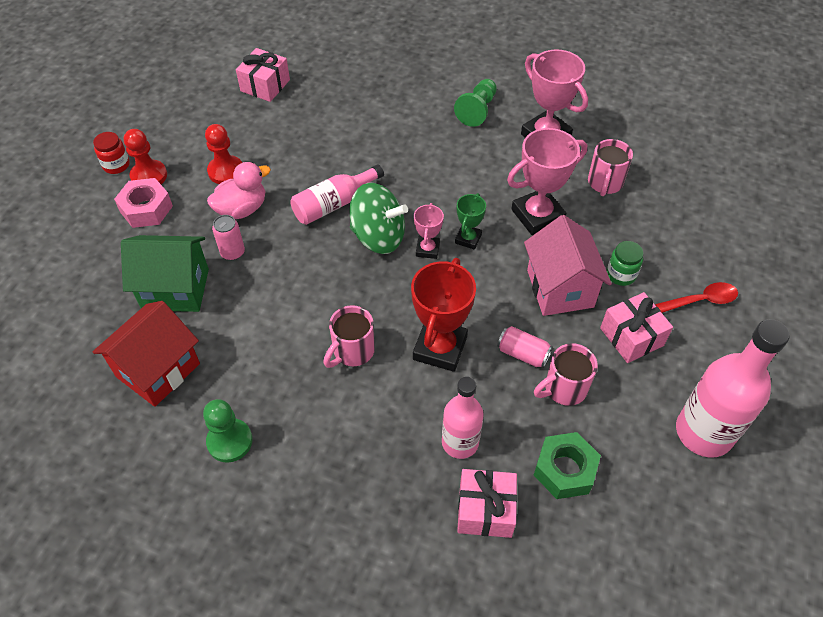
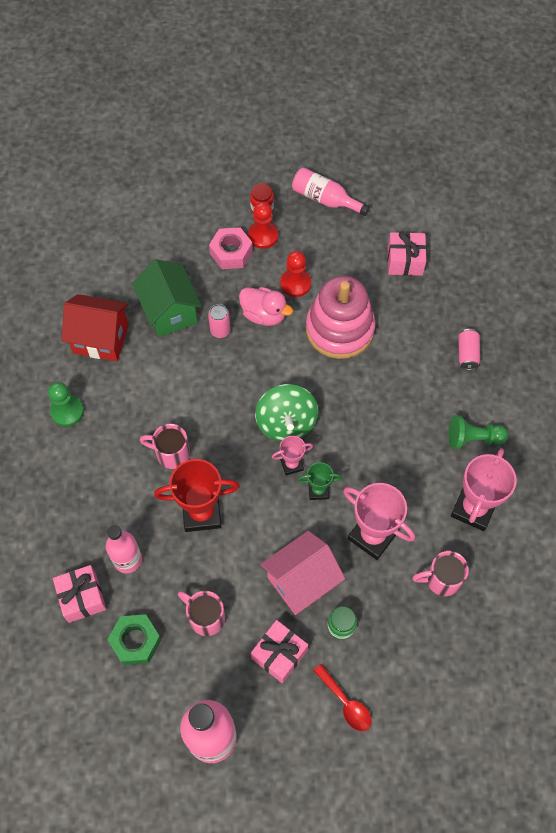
camera: 65 degrees right, 10 degrees up
(302, 157) = (339, 329): none -> pink stacking toy
(334, 204) = (303, 375): pink bottle -> pink bottle (325, 199)
(523, 354) = (224, 575): pink can -> pink can (467, 354)

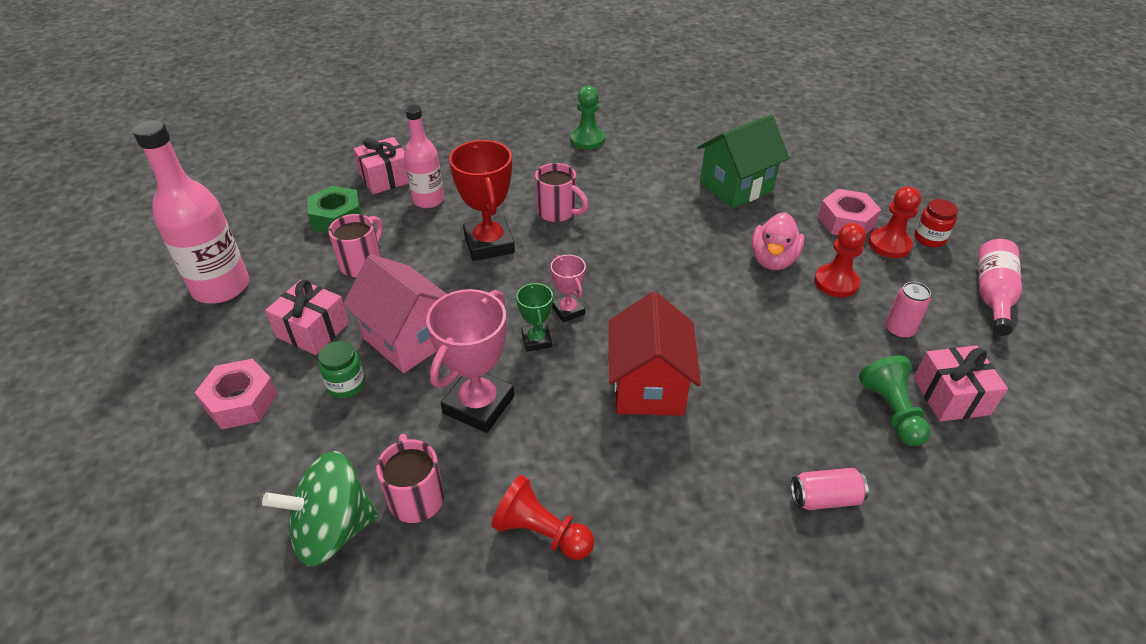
camera: 80 degrees right, 20 degrees down
(101, 339) = (679, 147): red house -> red house (648, 386)
(171, 454) = (558, 212): pink mug -> pink mug turned 120 degrees clockwise
(220, 330) = (731, 227): pink can -> pink can (899, 330)
(286, 423) = (625, 298): green spinning top -> green spinning top (333, 529)
(339, 329) = (789, 334): pink stacking toy -> none
(345, 702) = (241, 401): red spoon -> pink nut
(473, 438) = (668, 521): green pawn -> green pawn (891, 411)
(473, 508) = (541, 532): pink trophy -> red pawn

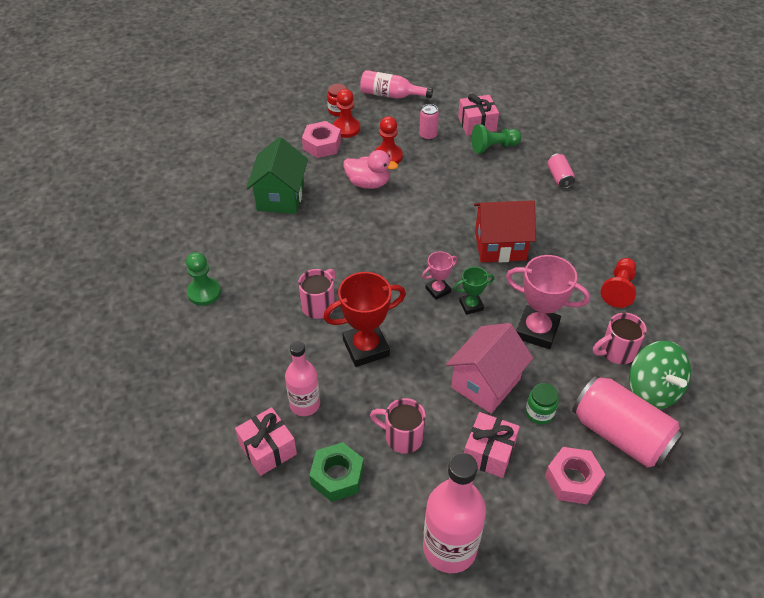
camera: 95 degrees left, 5 degrees up
(278, 468) = (621, 435): none -> pink can
(736, 187) = (280, 197): green house -> green house turned 45 degrees clockwise

